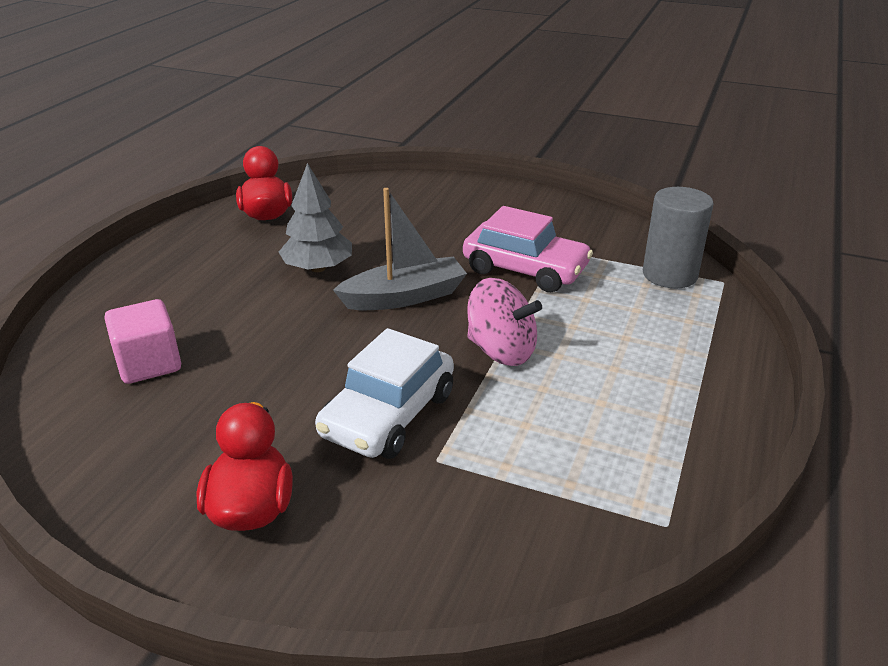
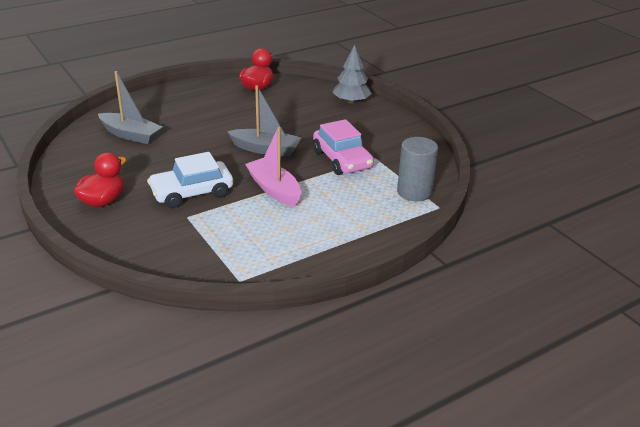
camera: 35 degrees right, 0 degrees up
(149, 364) = (131, 135): pink cube -> grey boat
(318, 268) = (246, 121): grey tree -> grey tree (351, 101)
(501, 351) = (274, 189): pink spinning top -> pink boat

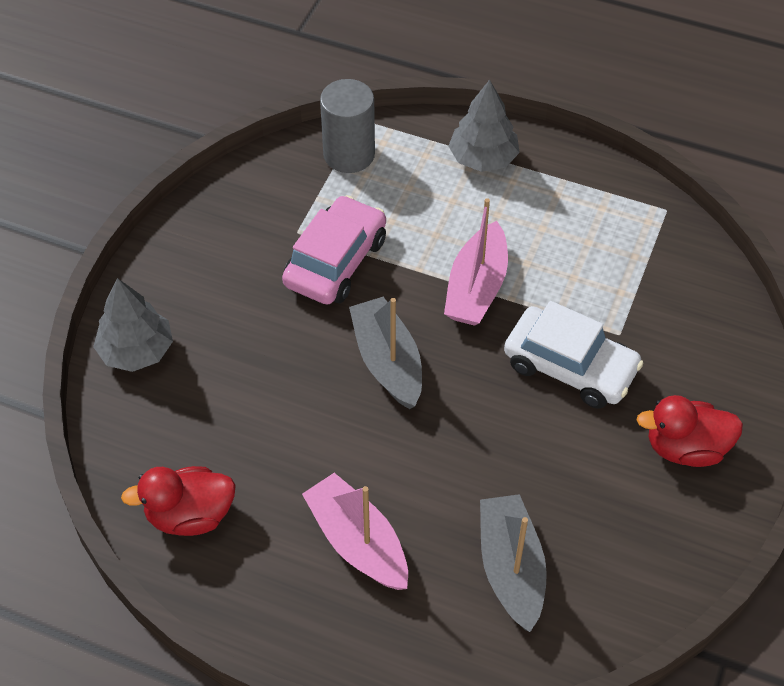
camera: 125 degrees left, 20 degrees up
(194, 111) = (357, 542): none -> pink boat
(361, 233) = (483, 158): none -> grey tree

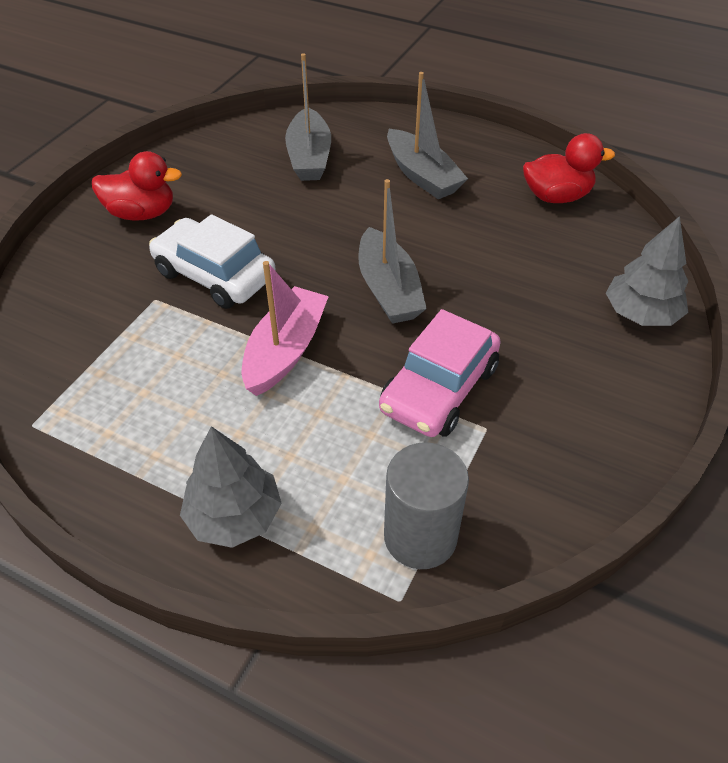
camera: 175 degrees left, 5 degrees down
(357, 542) = (422, 175): pink boat -> grey boat

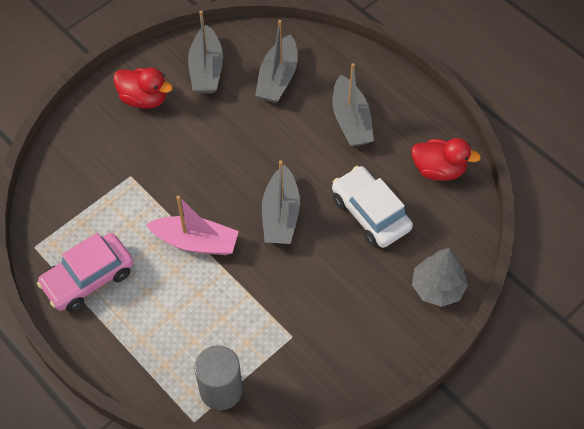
camera: 20 degrees right, 10 degrees up
(214, 168) = (206, 69): none -> grey boat
(214, 275) = (173, 168): white car -> white car (370, 213)
(234, 516) = (126, 343): grey tree -> none
(285, 351) = (196, 242): pink boat -> pink boat turned 60 degrees clockwise
(439, 389) = (277, 300): pink car -> pink car (88, 278)

